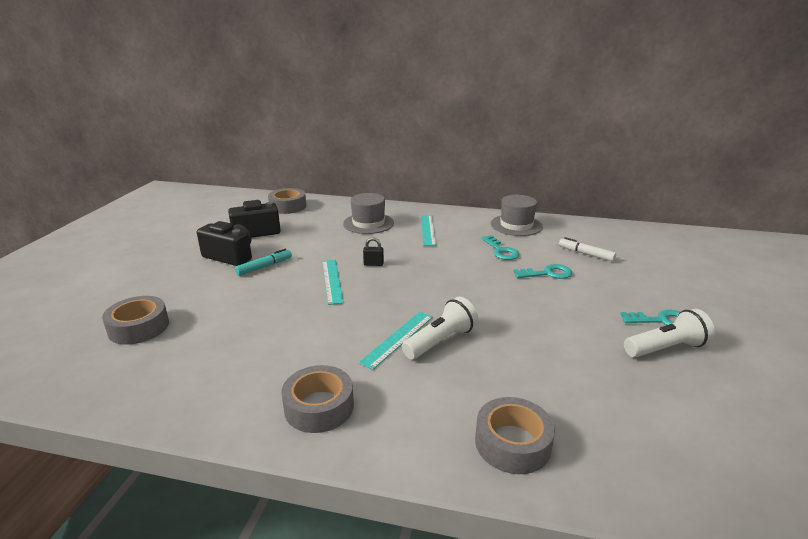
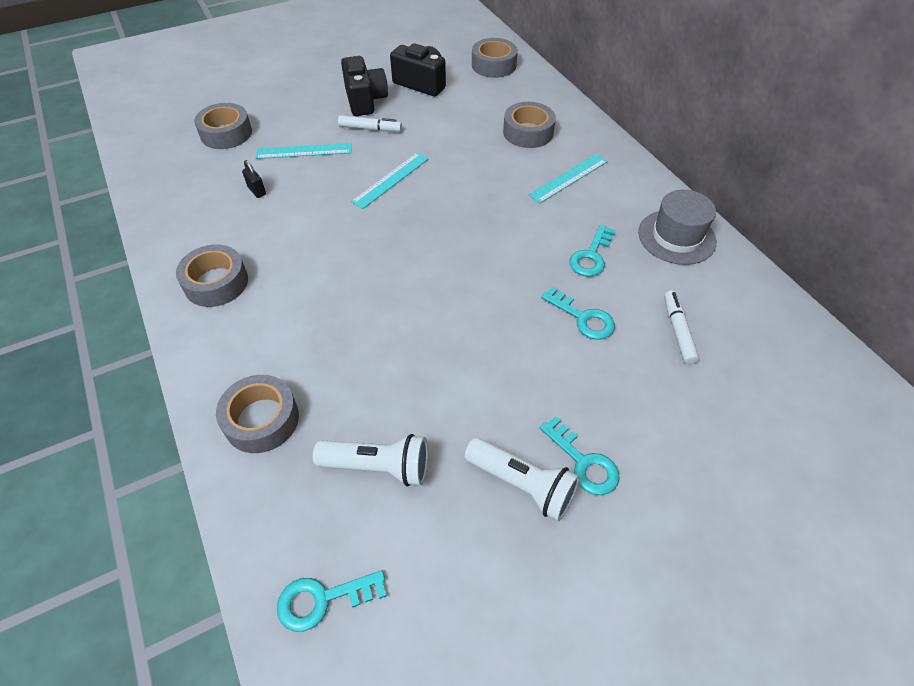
camera: 50 degrees right, 25 degrees up
(264, 267) = (370, 129): turquoise marker -> white marker
(368, 223) = (528, 132): grey hat -> grey tape
(373, 264) = (450, 185): black padlock -> black padlock (257, 191)
(398, 339) = (342, 273): turquoise ruler -> turquoise ruler (304, 151)
(440, 341) = (364, 302): white flashlight -> white flashlight (378, 467)
(725, 482) = (323, 599): none -> turquoise key

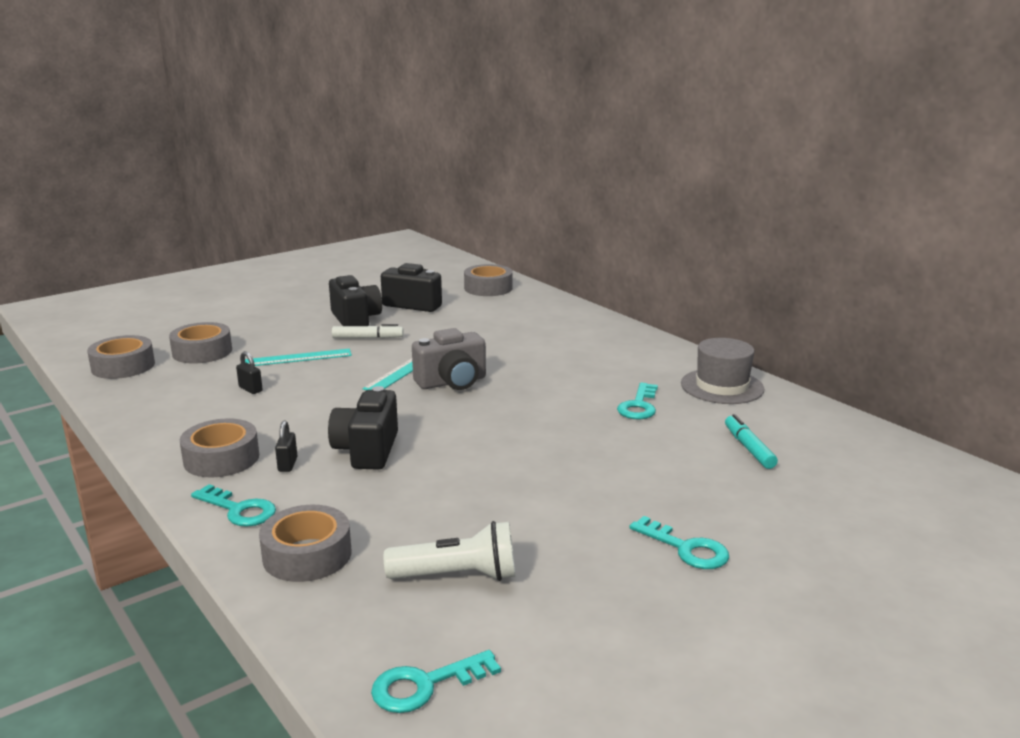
camera: 10 degrees left, 30 degrees down
(268, 298) = (287, 464): none -> black padlock
(338, 288) = (367, 450): none -> black camera
(430, 201) = (452, 382): none -> grey camera
(522, 484) = (625, 571): white flashlight -> none
(528, 132) = (541, 329): grey tape -> grey tape (123, 366)
(569, 178) = (595, 356): turquoise ruler -> none
(582, 318) = (646, 448): turquoise key -> turquoise key (239, 510)
(678, 330) = (748, 448): white marker -> turquoise marker

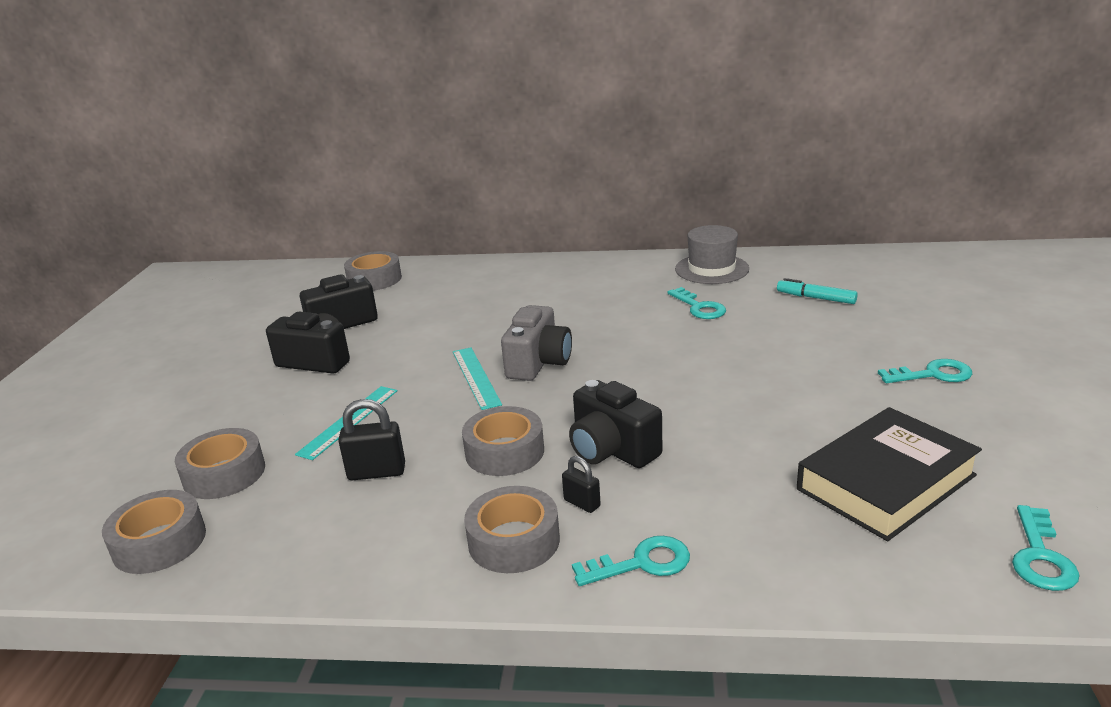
camera: 45 degrees left, 5 degrees up
(250, 389) = (376, 472): black padlock -> black padlock, size x1.64
(307, 555) = (775, 549): grey tape -> grey tape (504, 451)
(367, 338) = (372, 369): white marker -> none
(457, 576) = (885, 482): white flashlight -> black book

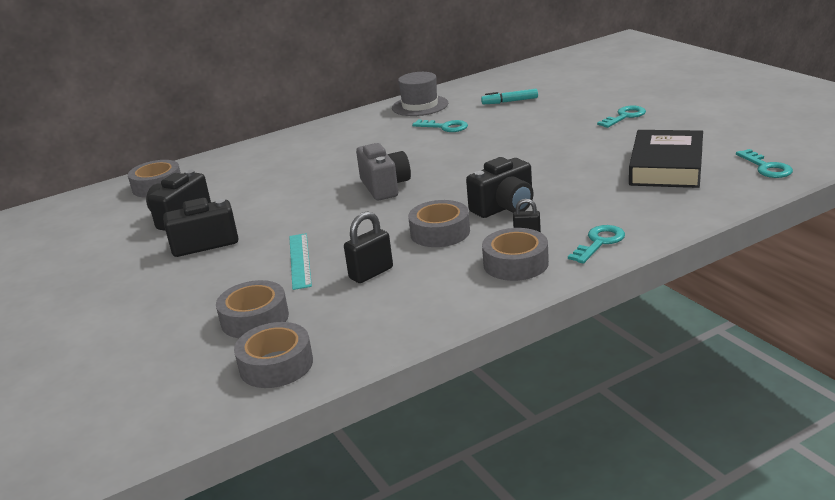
camera: 35 degrees left, 0 degrees up
(475, 377) = (352, 208): turquoise ruler -> none
(612, 450) = (505, 207): black camera -> black camera turned 45 degrees counterclockwise

